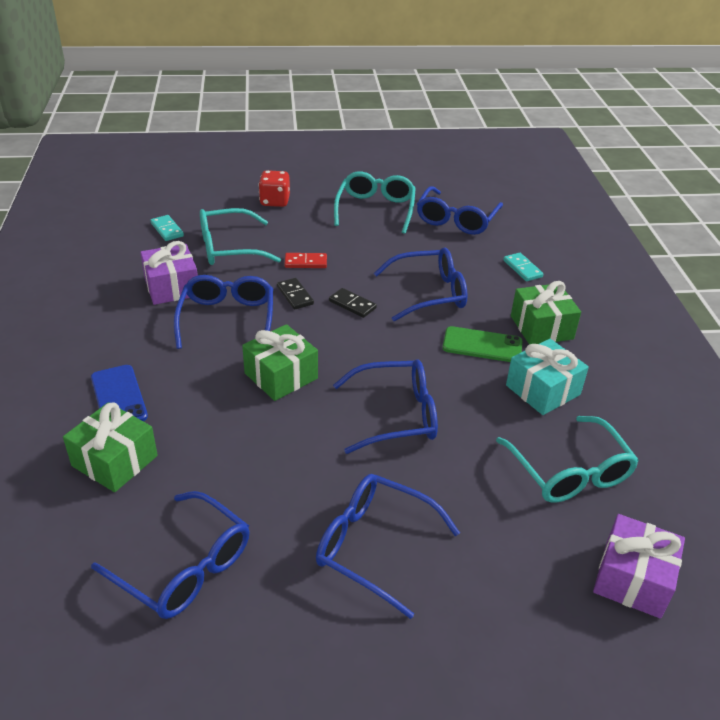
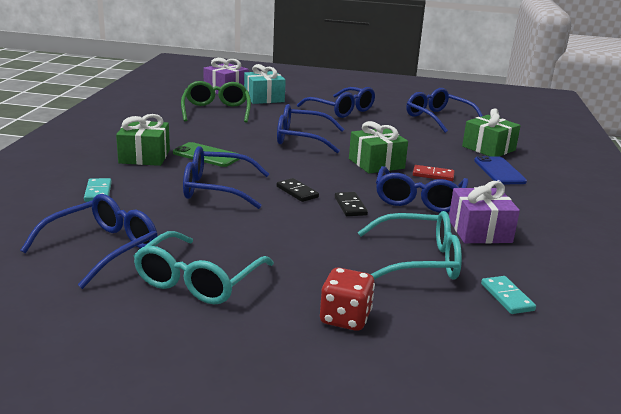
camera: 165 degrees left, 15 degrees down
(305, 262) = (328, 231): red domino -> red domino (433, 175)
(543, 390) = (190, 133): turquoise gift -> turquoise gift (264, 98)
(569, 472) = (216, 111): turquoise glasses -> green glasses

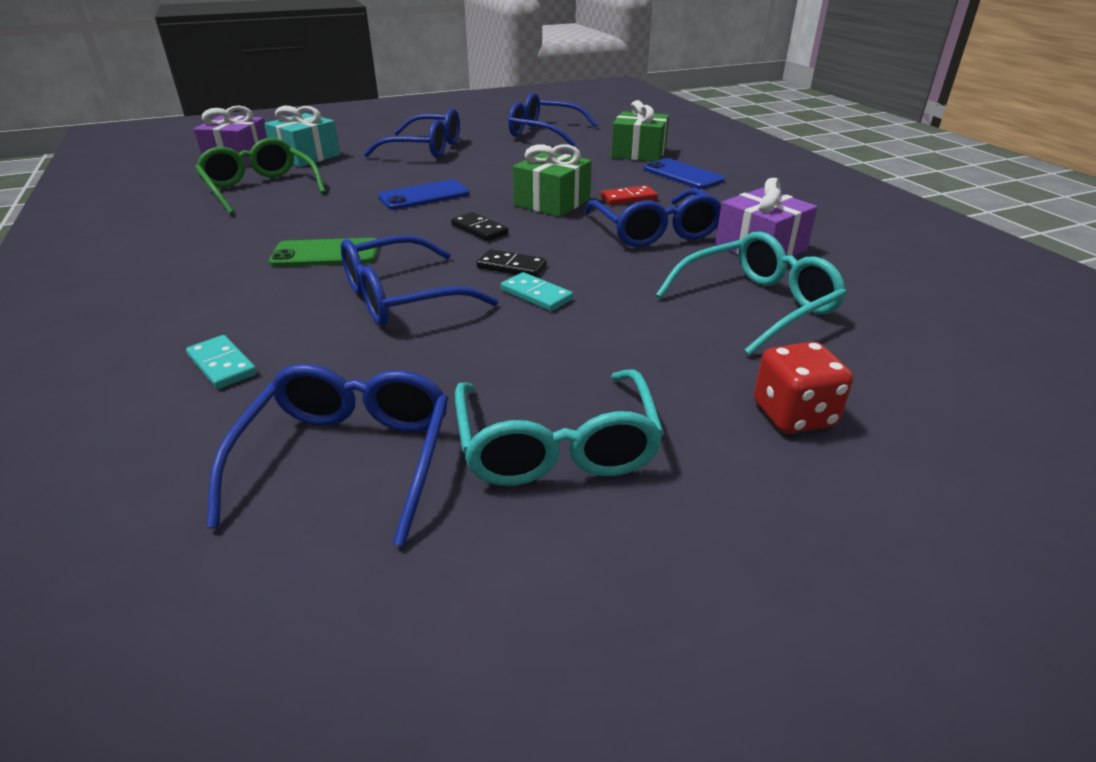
camera: 30 degrees left, 10 degrees up
(144, 156) = (231, 283): green gift -> none
(301, 138) = (424, 196): blue glasses -> blue phone
(350, 206) = (596, 264): black domino -> black domino (479, 229)
(507, 297) = (891, 314): turquoise domino -> turquoise domino (536, 295)

